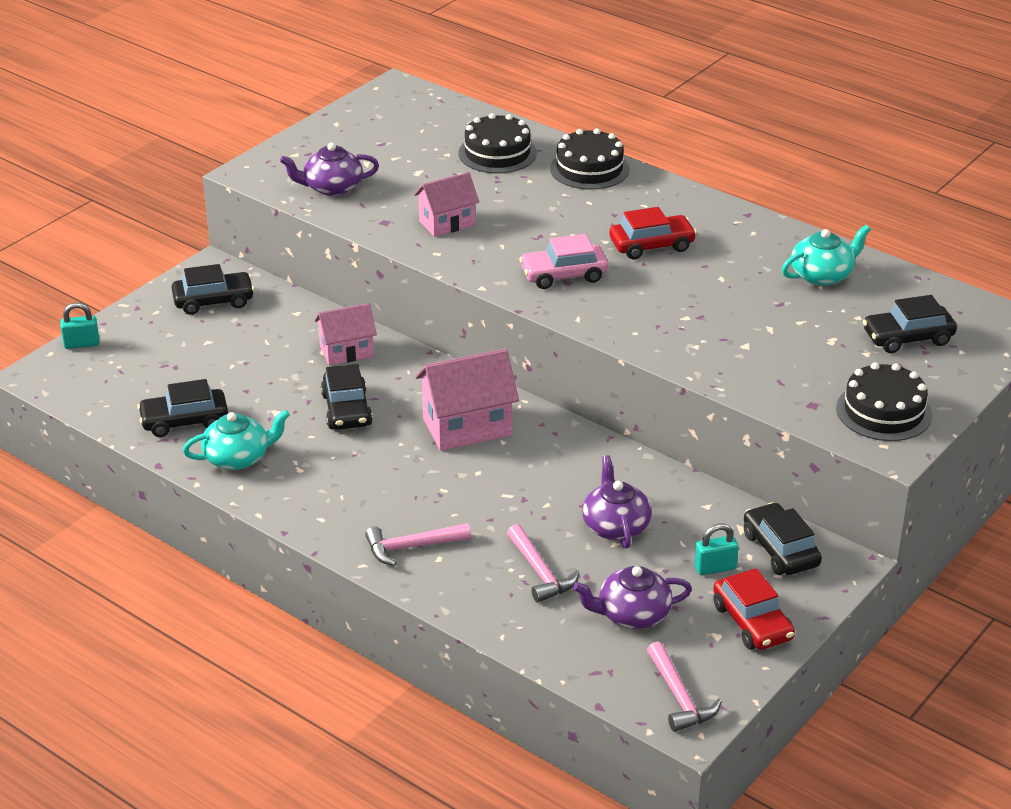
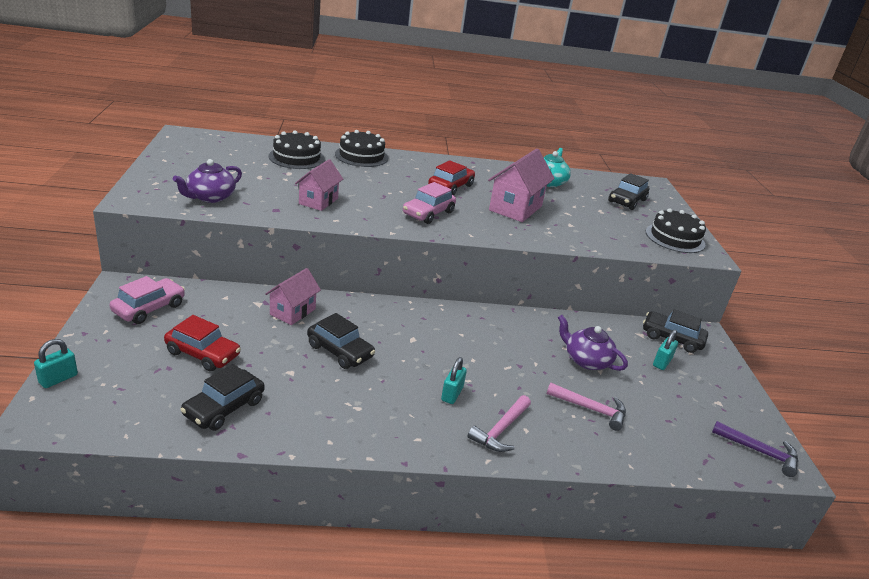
camera: 45 degrees left, 5 degrees down
(213, 301) = (149, 308): black car -> pink car
(238, 458) = (301, 419): turquoise teapot -> none
(407, 495) = (452, 394): none -> turquoise padlock
(467, 427) = (429, 333): pink house -> pink house (515, 208)
(632, 614) = (668, 411): purple teapot -> none
(679, 697) = (759, 452): pink hammer -> purple hammer
(752, 622) = (720, 386): red car -> red car (203, 354)

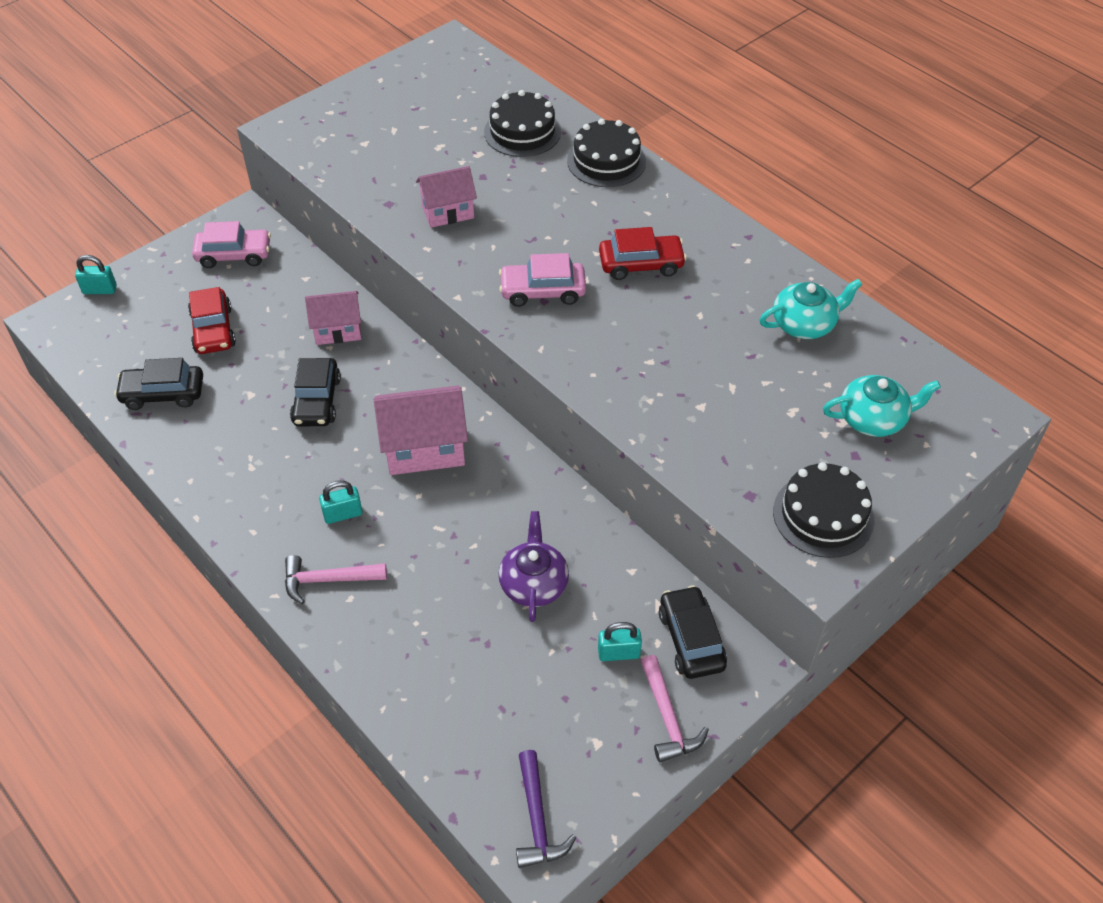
camera: 55 degrees right, 20 degrees up
(210, 197) = (352, 156): purple teapot -> none
(515, 208) = (669, 341): pink house -> pink house (424, 448)
(590, 409) = (443, 631): pink hammer -> pink hammer (667, 717)
(627, 201) = (873, 419): black car -> turquoise teapot

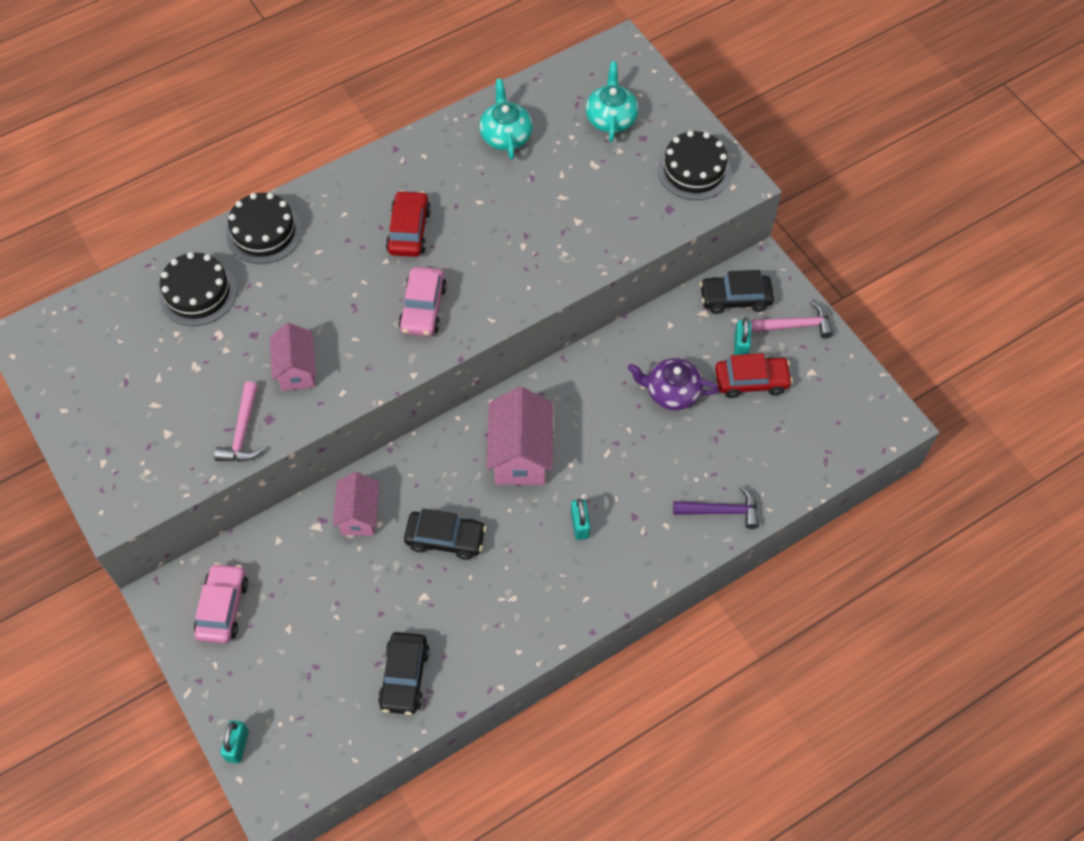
camera: 80 degrees left, 10 degrees up
(213, 330) = (329, 629): red car -> red car (751, 381)
(328, 580) = (646, 540): pink hammer -> pink hammer (243, 432)
(537, 819) = (865, 418): purple hammer -> purple hammer (721, 511)

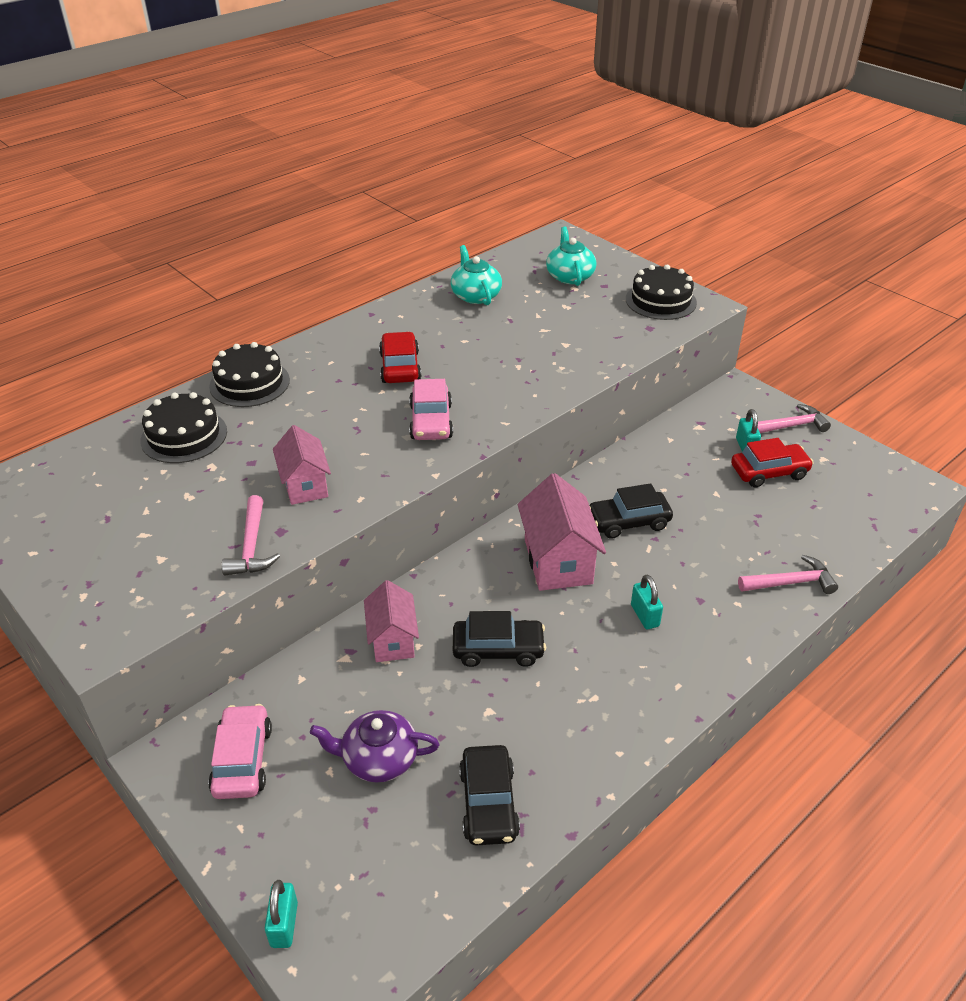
camera: 10 degrees left, 20 degrees down
(671, 392) = (694, 490): purple teapot -> purple teapot (378, 758)
(721, 511) = (790, 582): purple hammer -> pink hammer
(735, 299) = (724, 413): black car -> black car (629, 522)

